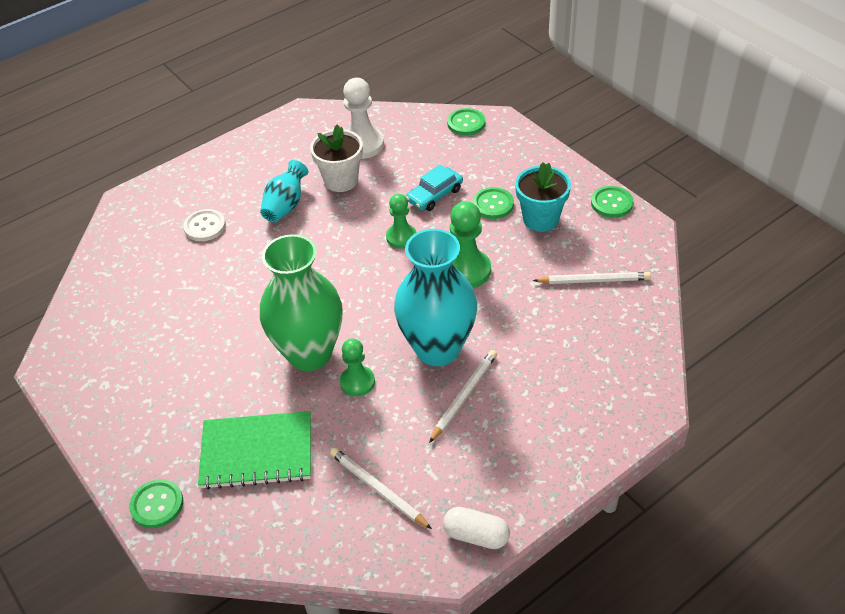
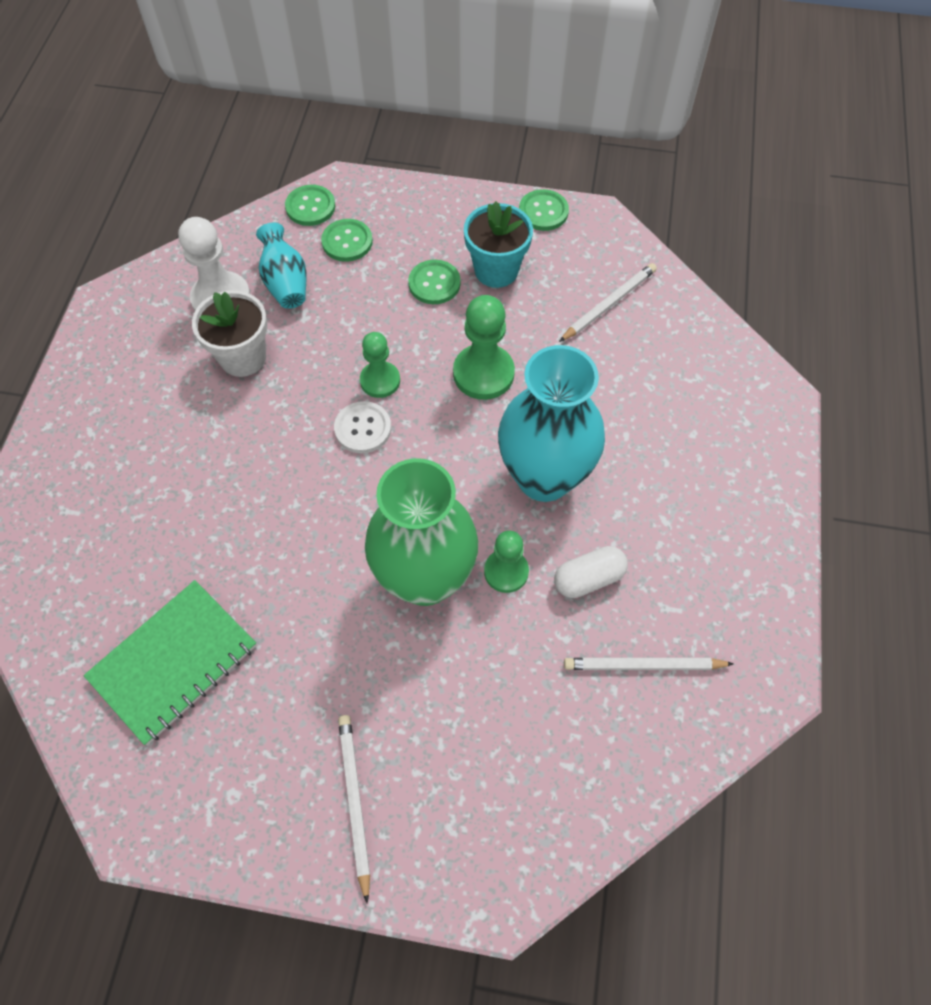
camera: 45 degrees left, 15 degrees up
(157, 504) = (450, 874): green button -> green button (347, 242)
(205, 226) = (139, 518): white button -> white button (363, 428)
(257, 452) = (489, 727): green notebook -> green notebook (174, 662)
(286, 206) = (211, 428): turquoise vase -> turquoise vase (286, 283)
(434, 195) = (364, 310): turquoise car -> none
(464, 396) = (619, 508): white pencil -> white pencil (355, 802)
(476, 535) = (771, 636): white capsule -> white capsule (588, 578)

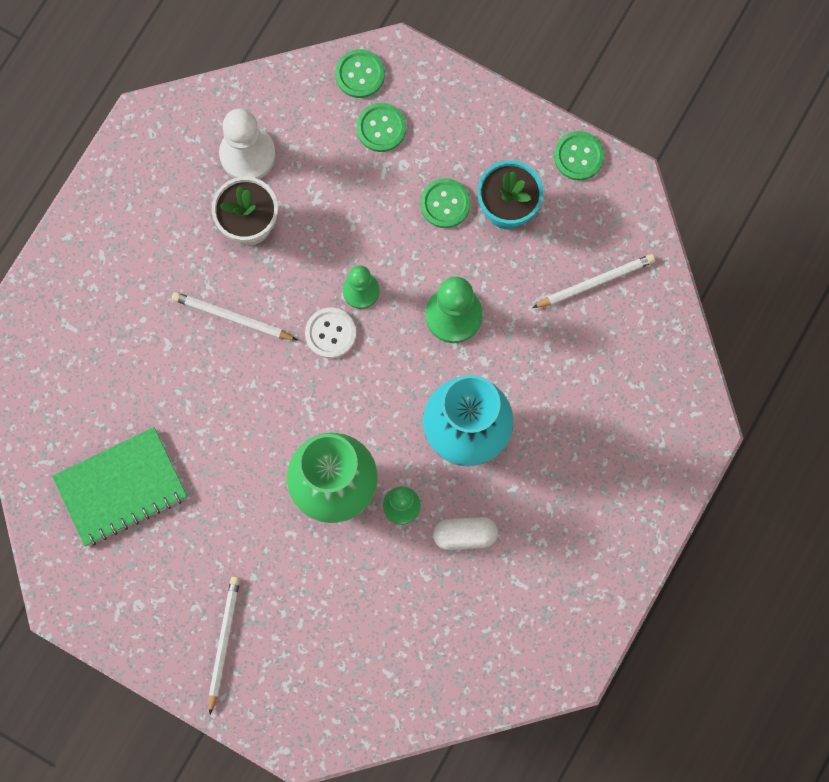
camera: 20 degrees right, 15 degrees up
(286, 283) = (310, 156): turquoise vase -> none
(644, 665) = (477, 620): white pencil -> white pencil (232, 317)

